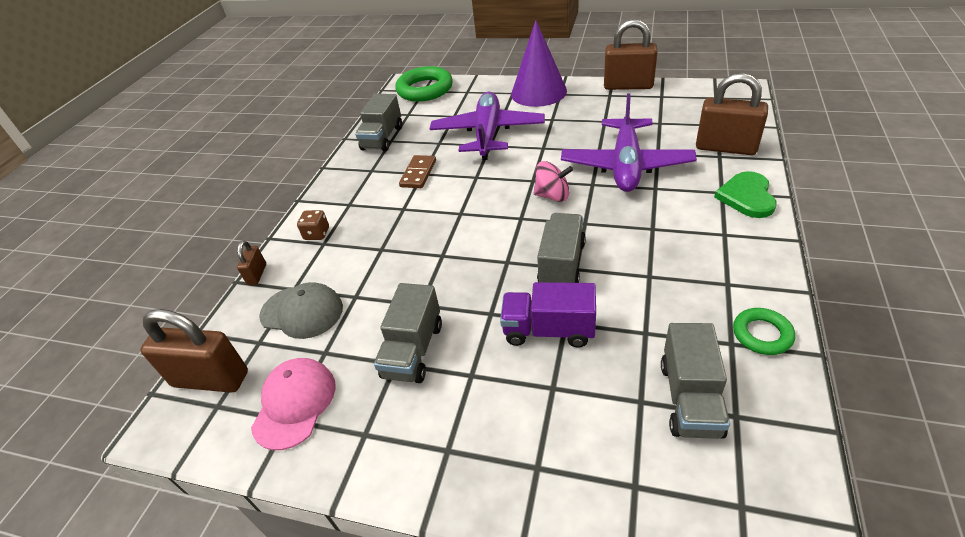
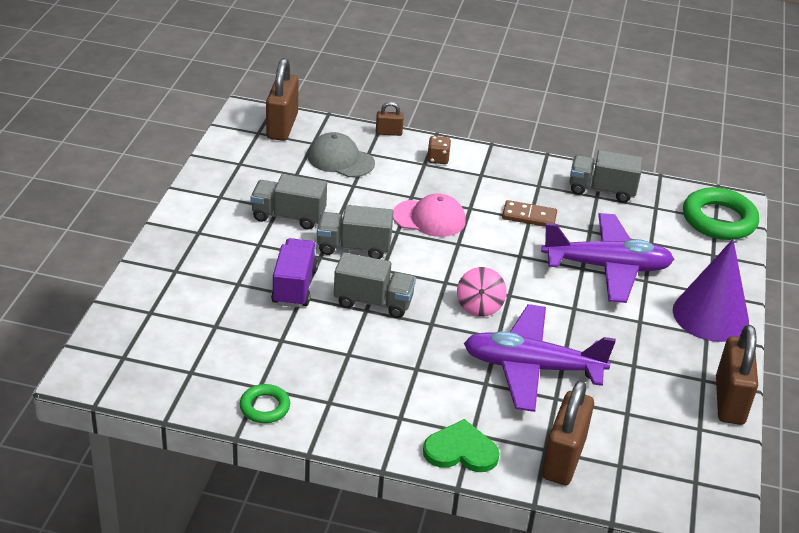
camera: 80 degrees right, 5 degrees down
(294, 404) = (252, 165): pink cap -> pink cap (429, 218)
(302, 312) = (340, 160): grey cap -> grey cap turned 105 degrees clockwise
(690, 399) = (211, 351): grey truck -> grey truck (353, 247)

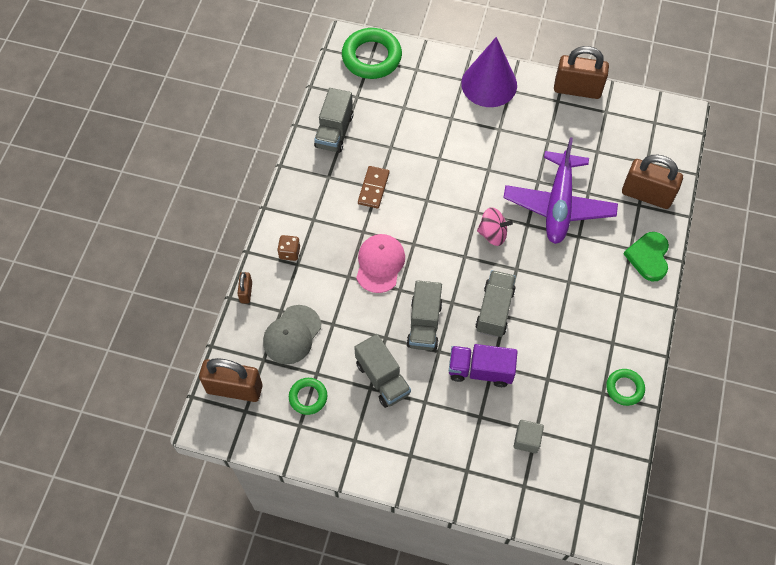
camera: 85 degrees left, 25 degrees up
(205, 317) = (527, 440): none -> grey cube
(270, 169) = (308, 397): none -> green ring
(288, 216) = (382, 378): grey truck -> grey truck turned 45 degrees counterclockwise
(606, 267) = (437, 141): purple plane -> none

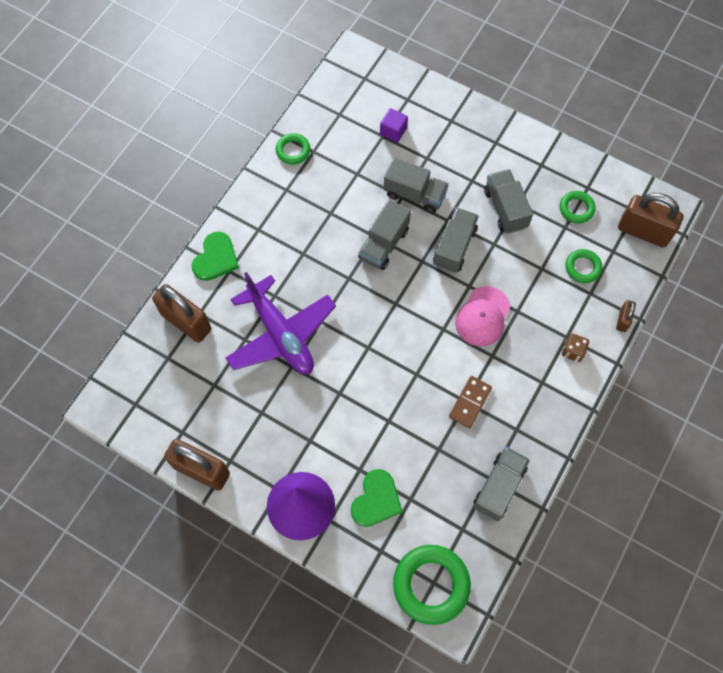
camera: 165 degrees left, 5 degrees up
(292, 335) = (582, 267): grey cap -> green ring
(431, 100) = (376, 500): none -> green heart
(480, 371) = (414, 194): purple truck -> grey truck
(492, 234) = (359, 319): pink spinning top -> none
(527, 440) = (393, 131): grey cube -> purple cube
(558, 204) = (281, 334): purple plane -> purple plane turned 120 degrees clockwise

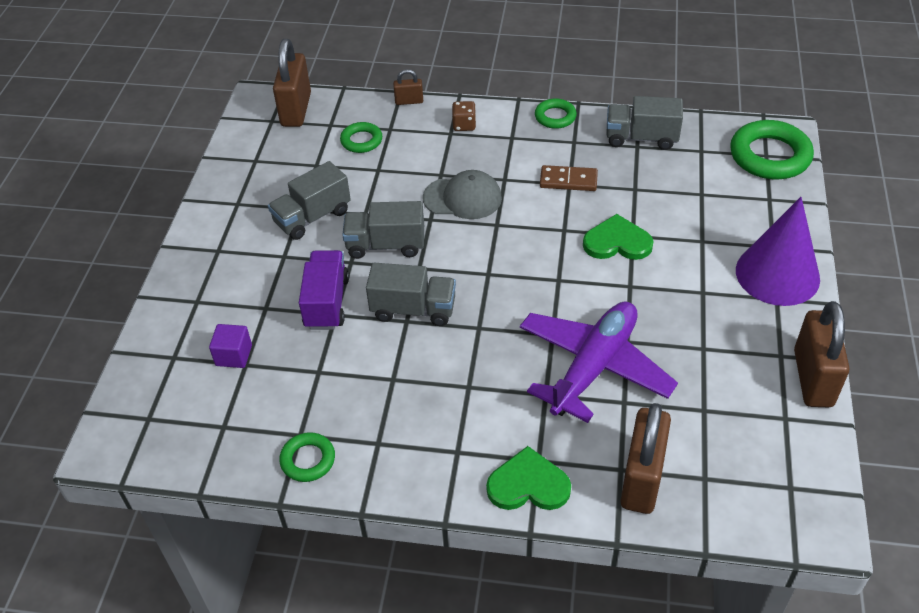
camera: 110 degrees left, 20 degrees down
(376, 500) = (723, 218): green heart -> green heart (617, 242)
(414, 194) = (327, 303): grey truck -> purple truck
(482, 316) = (462, 198): pink cap -> grey cap
(576, 209) = (287, 162): green ring -> green ring (555, 117)

